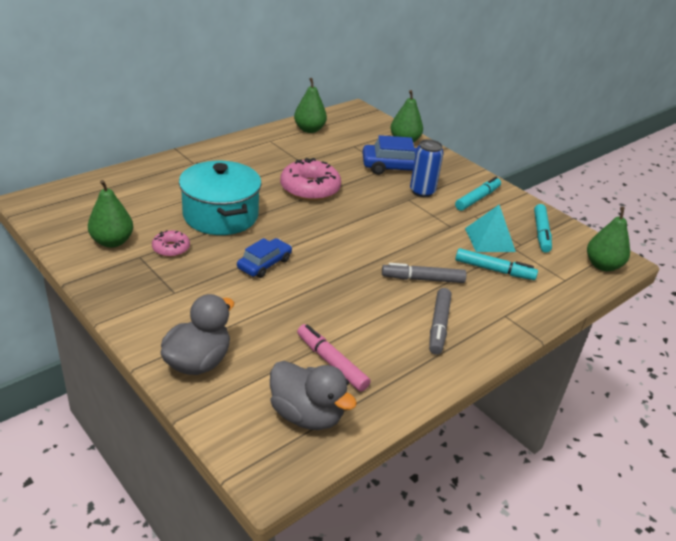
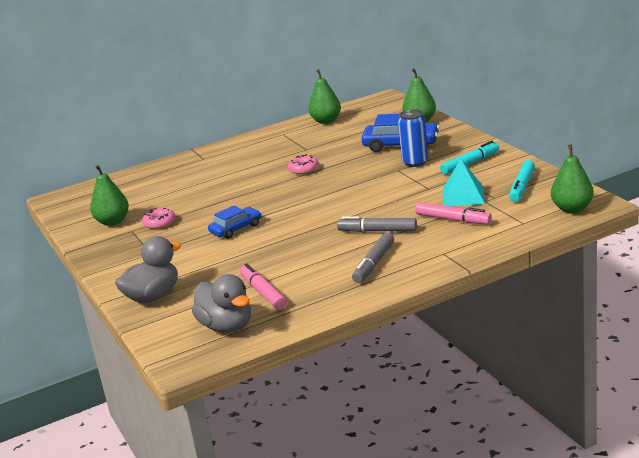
camera: 20 degrees right, 10 degrees down
(220, 215) = (212, 196): turquoise pot -> none
(310, 189) = (303, 169): pink donut -> pink donut, size x0.53
(493, 270) = (452, 219): turquoise marker -> pink marker

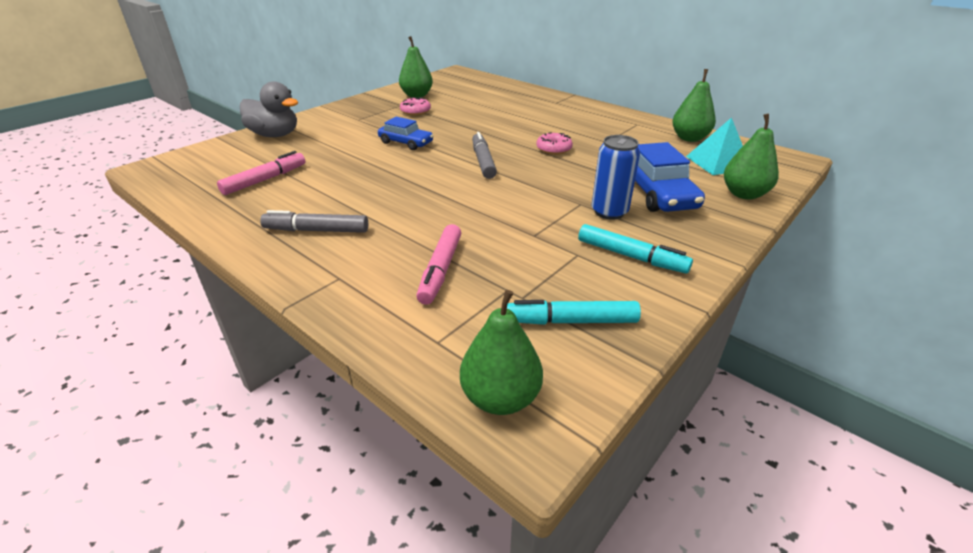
camera: 65 degrees right, 10 degrees up
(227, 326) = (203, 175): grey duck -> none
(378, 231) = (403, 218): grey marker -> grey marker (483, 161)
(463, 196) = (518, 267): turquoise pyramid -> turquoise pyramid (718, 162)

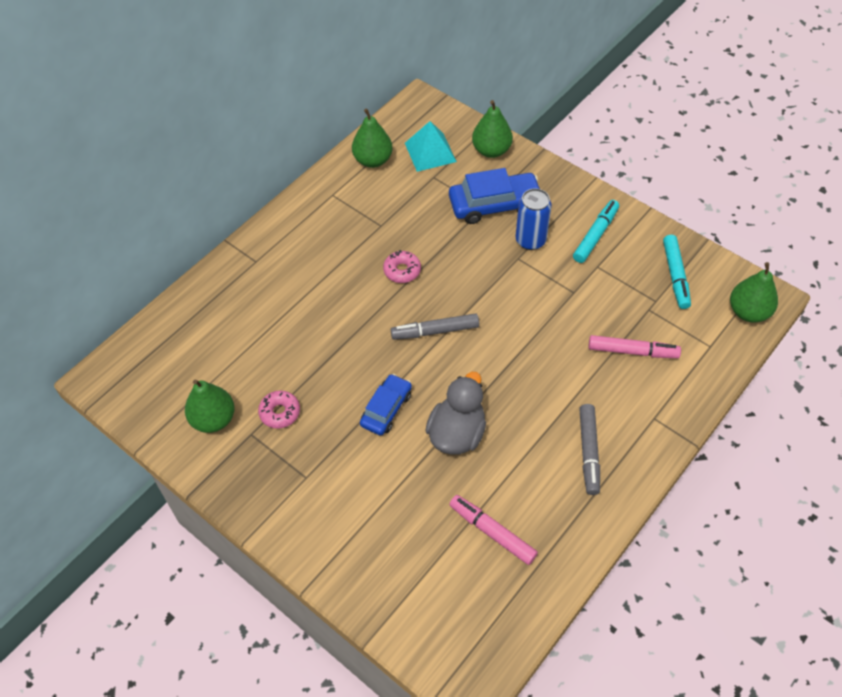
camera: 90 degrees left, 20 degrees up
(275, 135) = (361, 567): grey duck -> grey duck (457, 433)

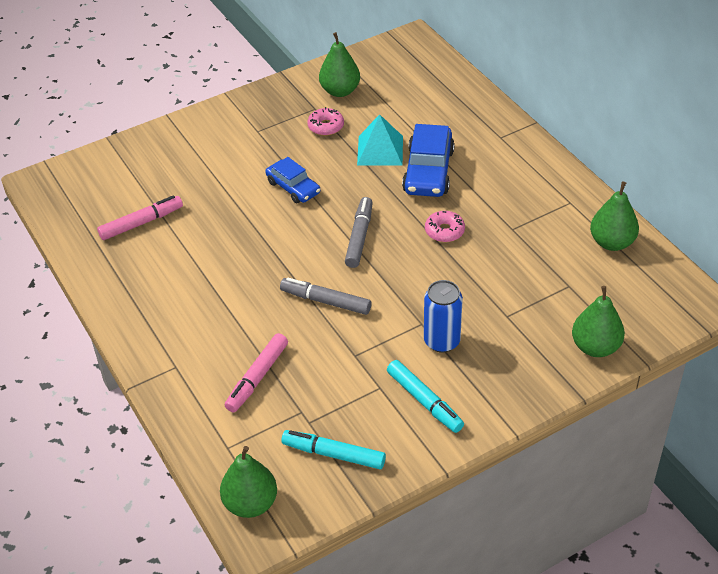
camera: 110 degrees right, 10 degrees down
(430, 152) = (610, 292): turquoise pyramid -> turquoise pyramid (380, 150)
(457, 433) = (243, 225): grey duck -> none
(494, 205) = (506, 326): blue car -> blue car (428, 171)
(588, 451) = (172, 306): grey marker -> grey marker (326, 301)

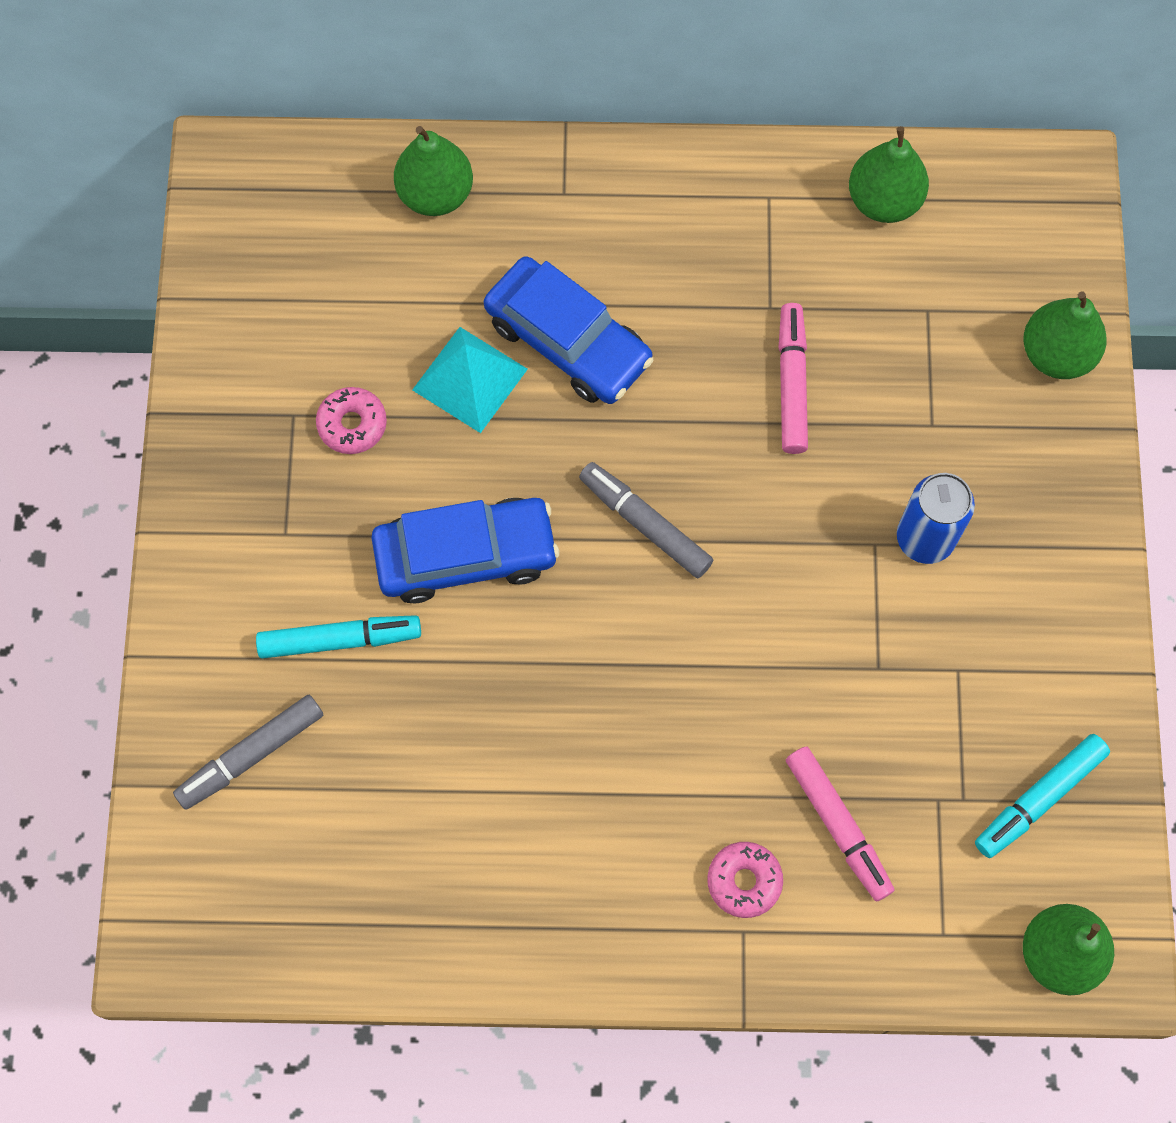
camera: 60 degrees left, 25 degrees up
(141, 223) = (387, 832): pink marker -> pink marker (791, 384)
(293, 187) = (466, 556): blue car -> blue car, size x1.58
(326, 301) = (748, 647): grey marker -> grey marker (252, 754)
(340, 91) = (277, 351): green pear -> green pear (435, 194)
(424, 401) = (1017, 627): turquoise marker -> turquoise marker (339, 640)
(444, 231) = (713, 400): pink donut -> pink donut (744, 881)

